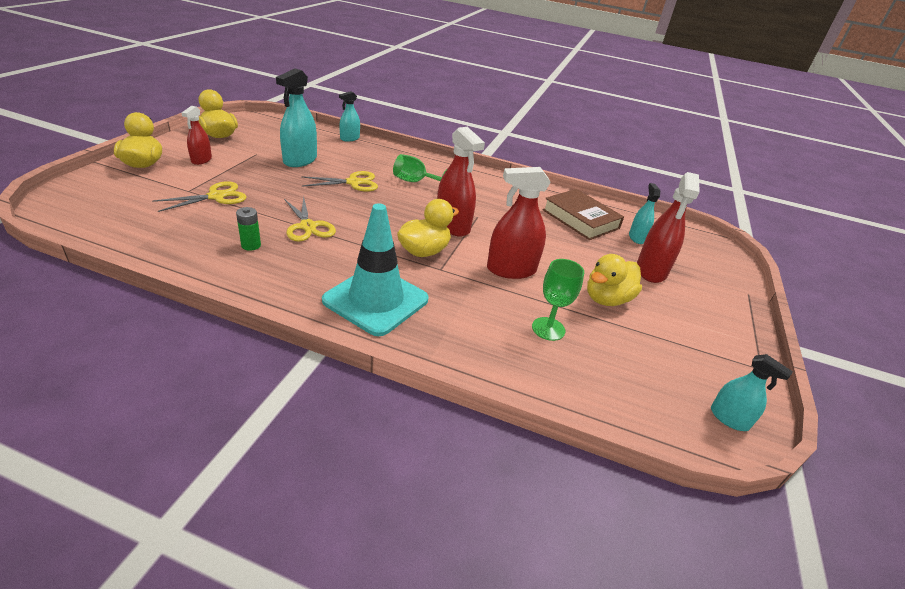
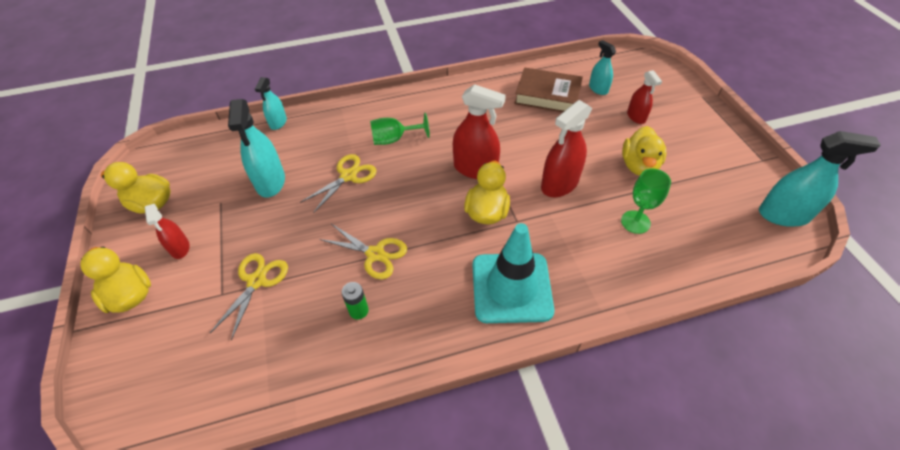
camera: 30 degrees left, 15 degrees up
(651, 270) = (636, 117): red spray bottle -> red spray bottle, size x0.59
(729, 418) = (783, 215): turquoise spray bottle -> turquoise spray bottle, size x1.70

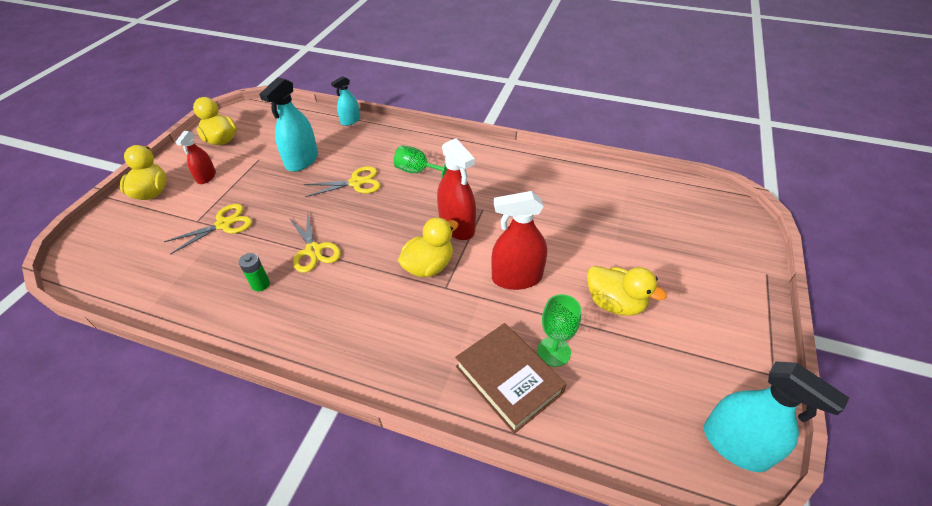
camera: 35 degrees right, 5 degrees down
(511, 287) = (383, 338): turquoise traffic cone -> none
(547, 95) = (590, 195): brown book -> brown book (508, 379)
(598, 89) = (649, 212): turquoise spray bottle -> none
(636, 117) = (663, 257): red spray bottle -> none
(639, 166) = (615, 303): yellow duck -> yellow duck turned 105 degrees counterclockwise

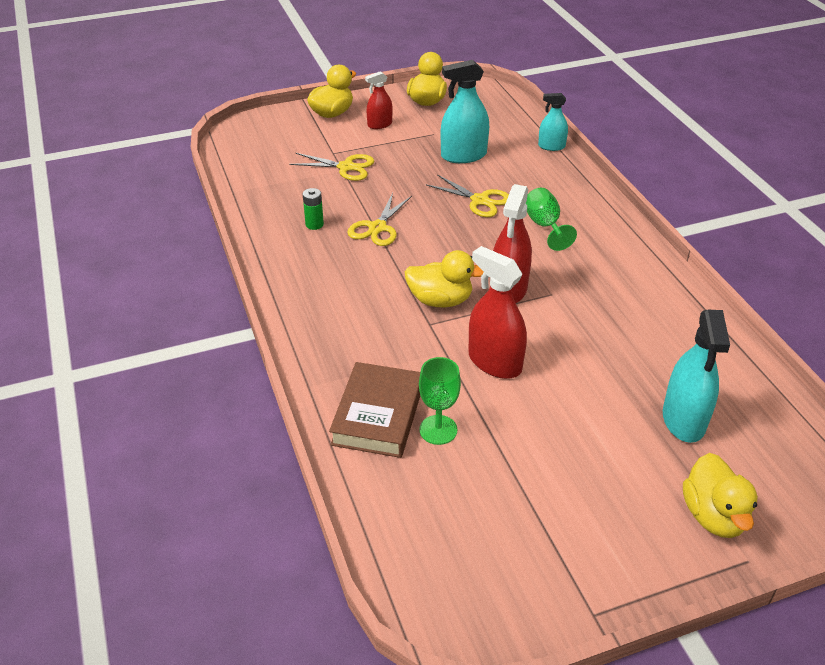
camera: 50 degrees right, 5 degrees down
(615, 303) = (545, 446): yellow duck -> yellow duck (713, 516)
(735, 445) = (470, 609): turquoise spray bottle -> turquoise spray bottle (683, 420)

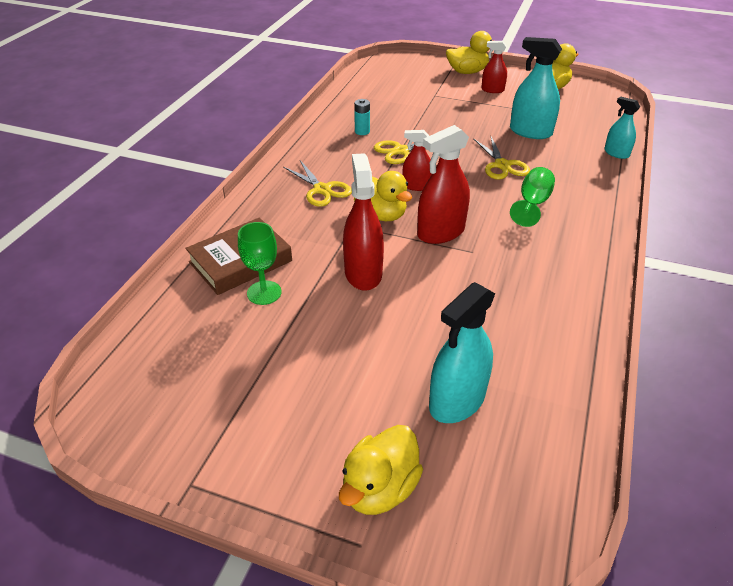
camera: 40 degrees right, 0 degrees up
(314, 224) = (362, 131): green battery -> turquoise battery
(346, 167) = (431, 107): yellow scissors -> yellow scissors (322, 190)
(435, 256) = (416, 186): none -> red spray bottle

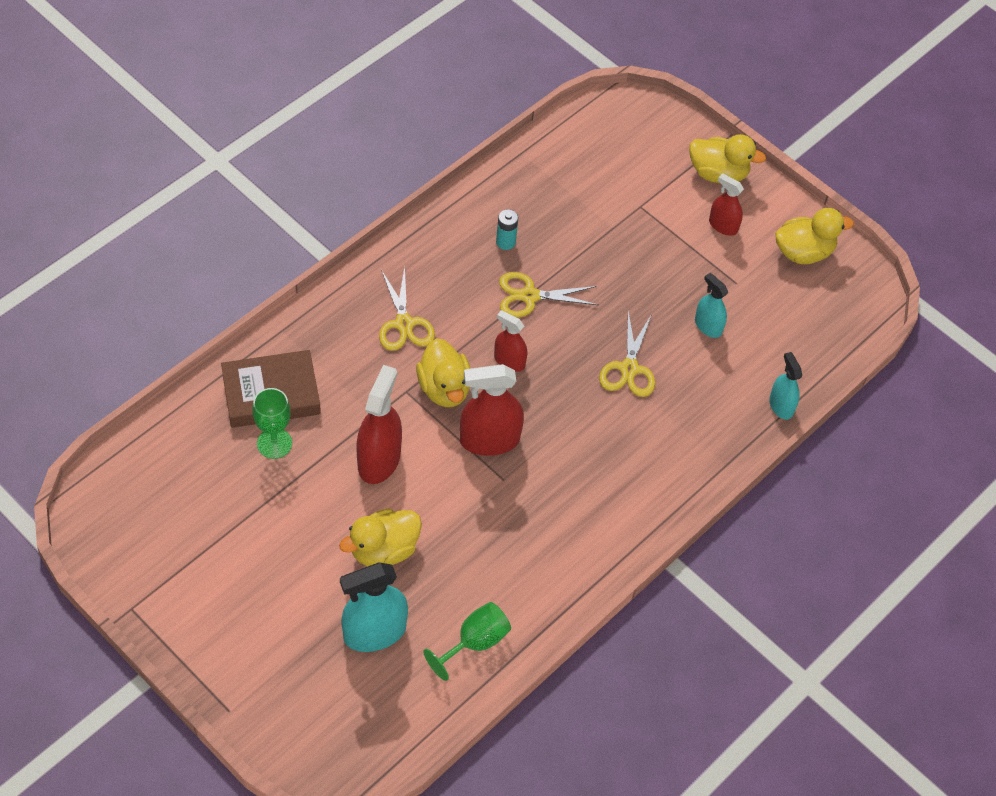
camera: 20 degrees right, 15 degrees up
(380, 488) = (267, 676): yellow duck -> yellow duck (383, 550)
(530, 132) = (708, 326): turquoise spray bottle -> turquoise spray bottle, size x0.59
(532, 204) = (616, 442): green goblet -> green goblet (475, 642)

